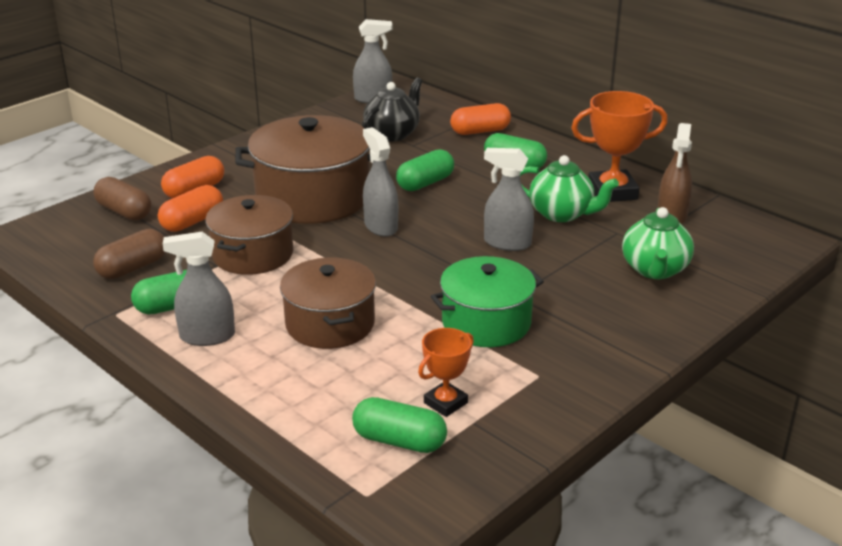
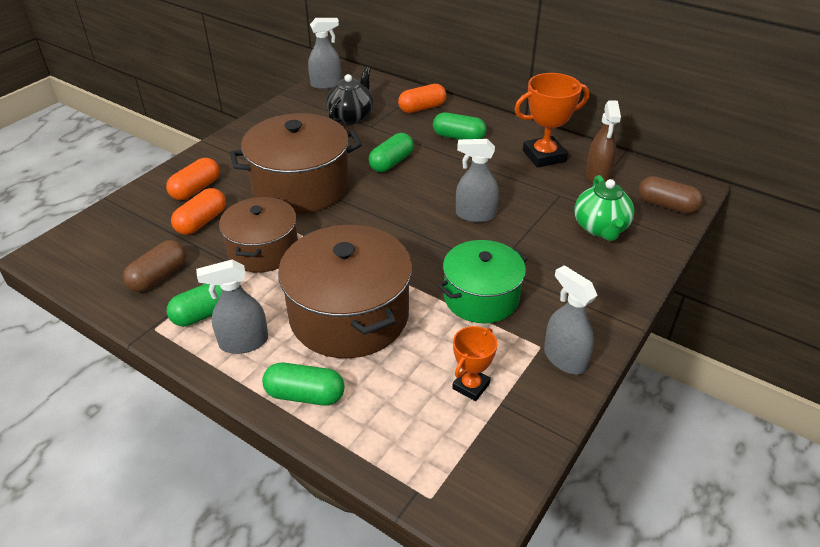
camera: 10 degrees left, 10 degrees up
(124, 212) = (138, 218): brown capsule -> brown capsule (666, 205)
(330, 324) = (349, 315): brown pot -> brown pot, size x1.53
(380, 226) = (366, 209): grey spray bottle -> grey spray bottle (564, 358)
(399, 441) = (442, 433): green capsule -> green capsule (305, 395)
(562, 214) = (510, 181): green teapot -> none

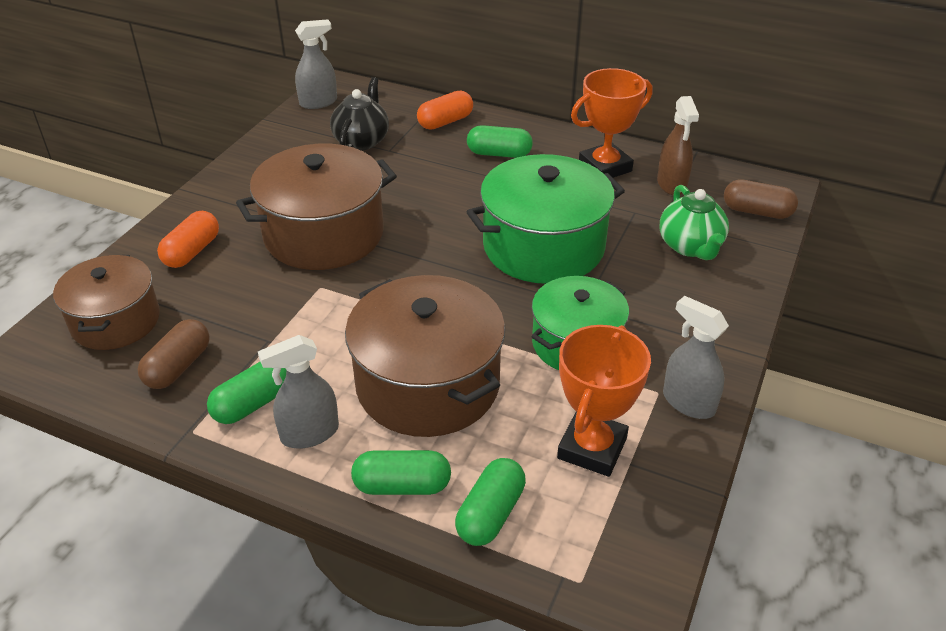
camera: 10 degrees left, 0 degrees up
(201, 222) = (212, 292): orange capsule -> none
(263, 250) = (300, 318): brown pot -> brown pot (116, 321)
(391, 162) = (427, 193): green capsule -> green capsule (490, 514)
(471, 386) = (592, 448): orange trophy -> orange trophy, size x1.71
(475, 215) = (543, 246): grey spray bottle -> green pot

